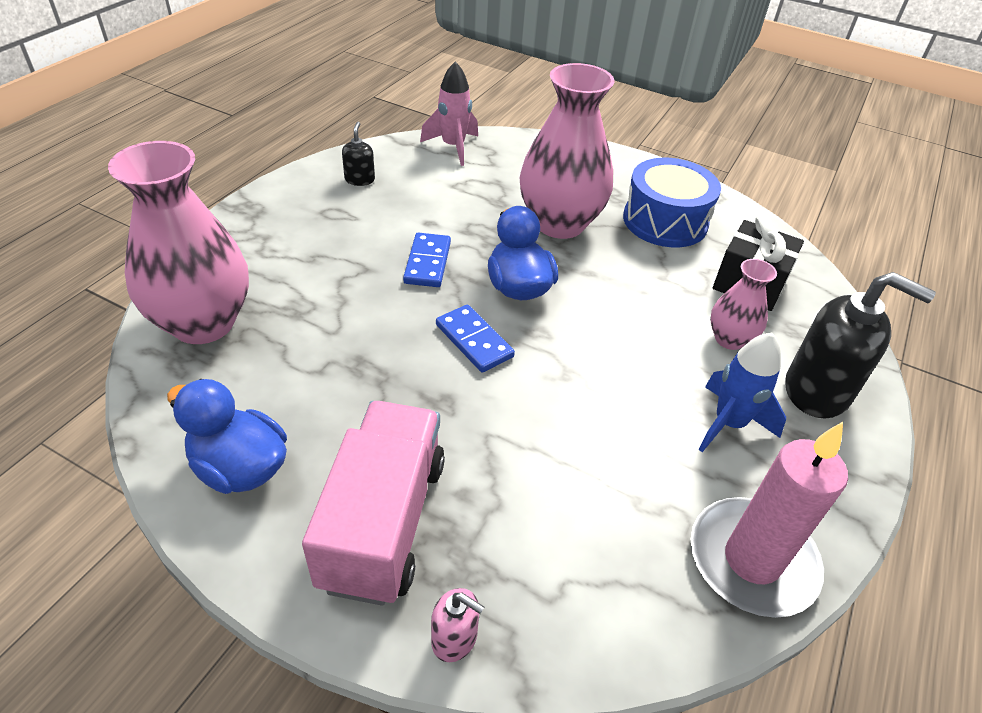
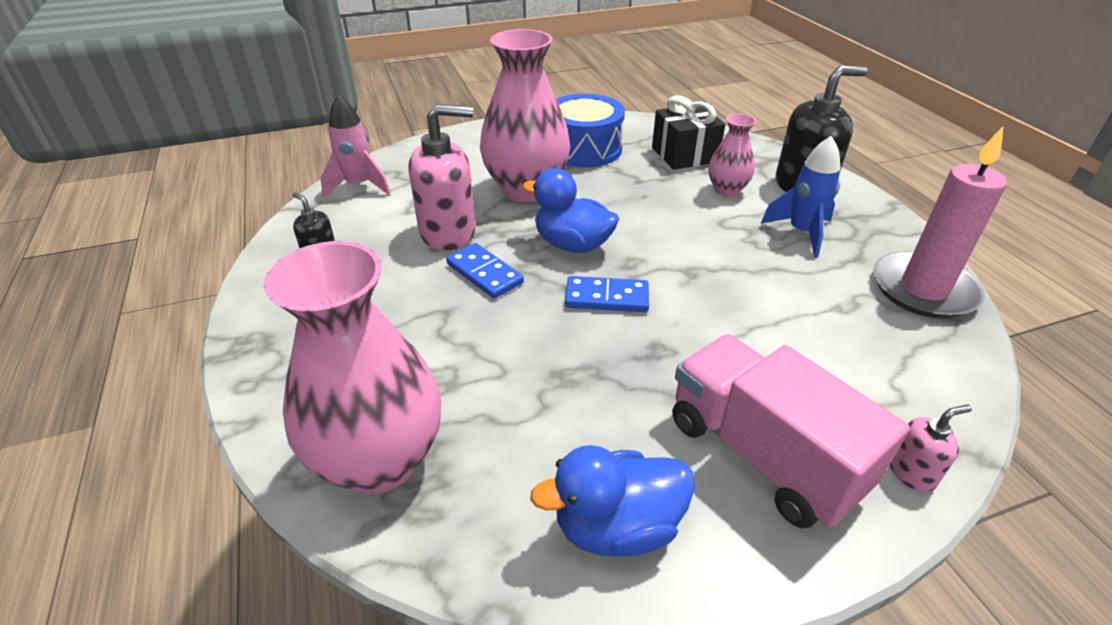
camera: 45 degrees left, 5 degrees down
(453, 218) = (448, 232): none -> pink soap dispenser

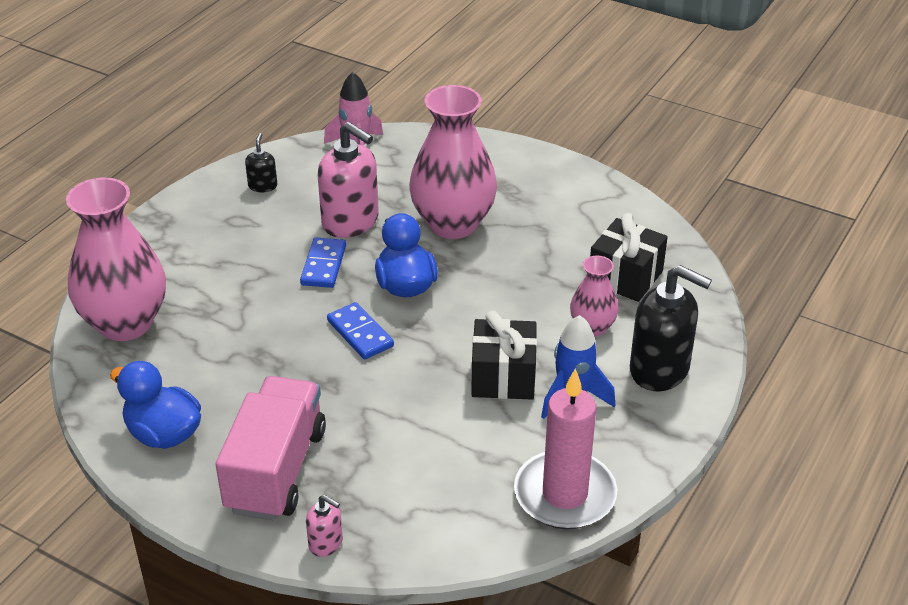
camera: 50 degrees right, 0 degrees up
(584, 149) = (557, 218): blue drum -> none
(746, 252) = (503, 377): none -> black gift

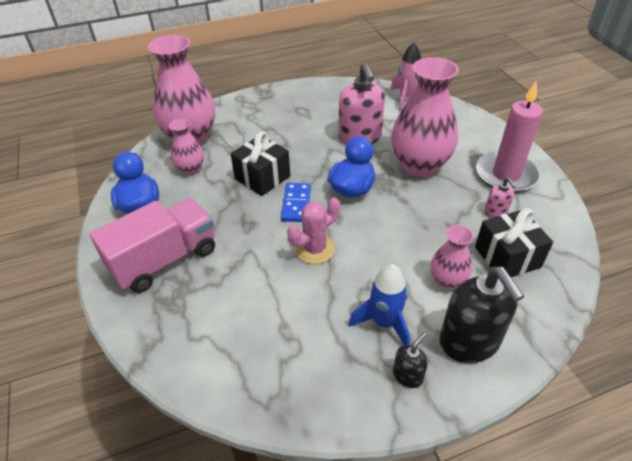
camera: 40 degrees right, 5 degrees up
(177, 360) = (190, 169): none -> pink vase
(263, 186) = (334, 98): black soap dispenser -> black soap dispenser (408, 375)
(324, 265) = (319, 155): blue domino -> none
(326, 543) = (137, 324): pink soap dispenser -> pink soap dispenser (496, 212)
(433, 368) = (314, 249): none -> pink cactus
(503, 377) = (352, 280): black gift -> black gift (262, 177)
(564, 494) = (306, 394): pink candle -> pink candle (506, 175)

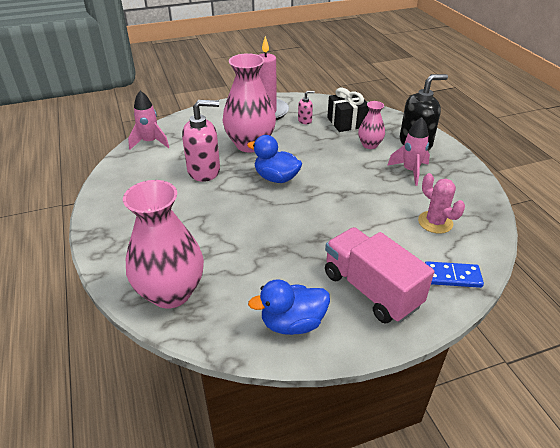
camera: 90 degrees left, 5 degrees down
(190, 169) = (233, 286): pink vase -> none
(262, 177) = (254, 230): black gift -> none
(296, 204) = (294, 208): blue domino -> blue domino (452, 276)
(314, 249) = (348, 199): pink cactus -> pink cactus (435, 222)
(384, 323) = (410, 171): blue rocket -> pink rocket
(408, 375) = (446, 165): black soap dispenser -> none

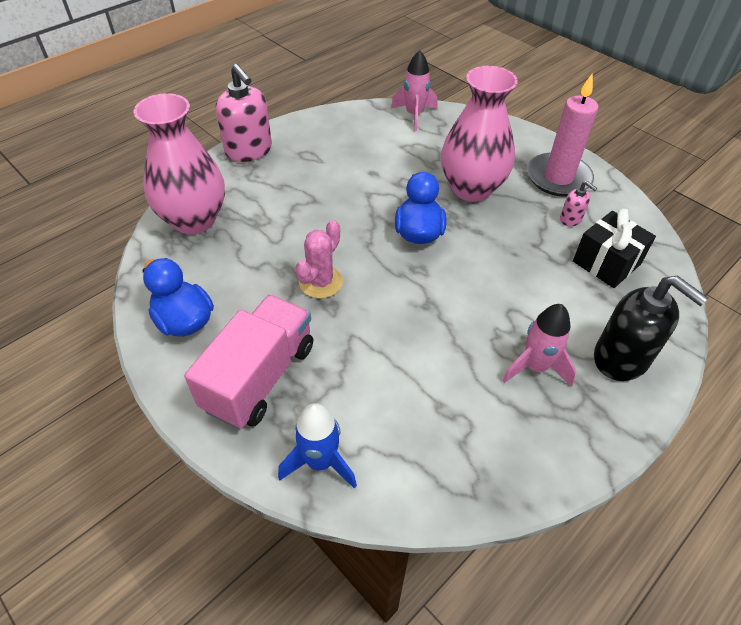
camera: 65 degrees right, 10 degrees up
(204, 171) = (391, 172): pink soap dispenser -> pink soap dispenser (249, 150)
(369, 145) = (567, 303): pink vase -> none
(435, 222) = (427, 421): pink cactus -> pink cactus (321, 282)
(452, 276) = (320, 462): blue domino -> blue rocket

